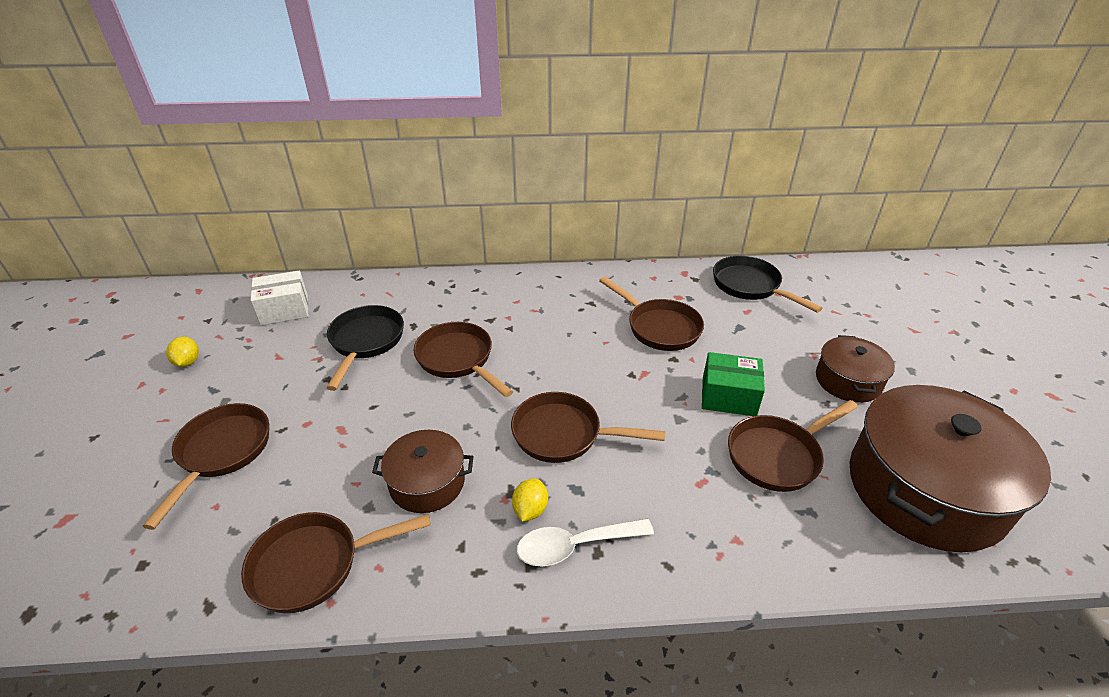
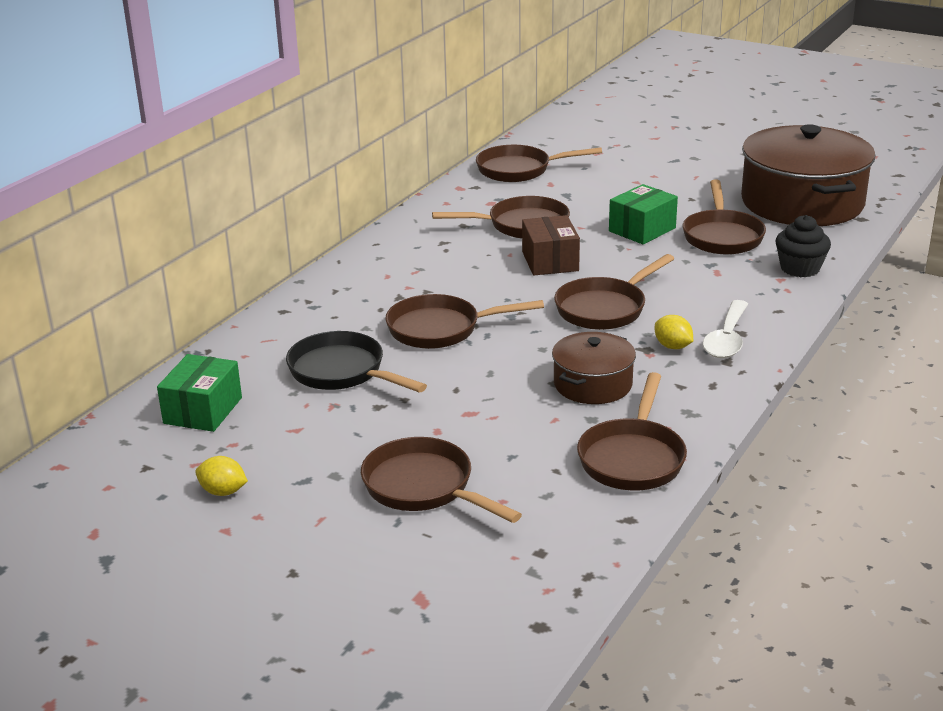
camera: 55 degrees left, 10 degrees down
(284, 310) = (203, 410): white box -> green box
(615, 368) = (550, 261): none -> brown box
(750, 286) = (519, 170): black pan -> brown pan
(776, 547) = (800, 268): none -> black cupcake
(848, 381) = (678, 182): brown pot -> none

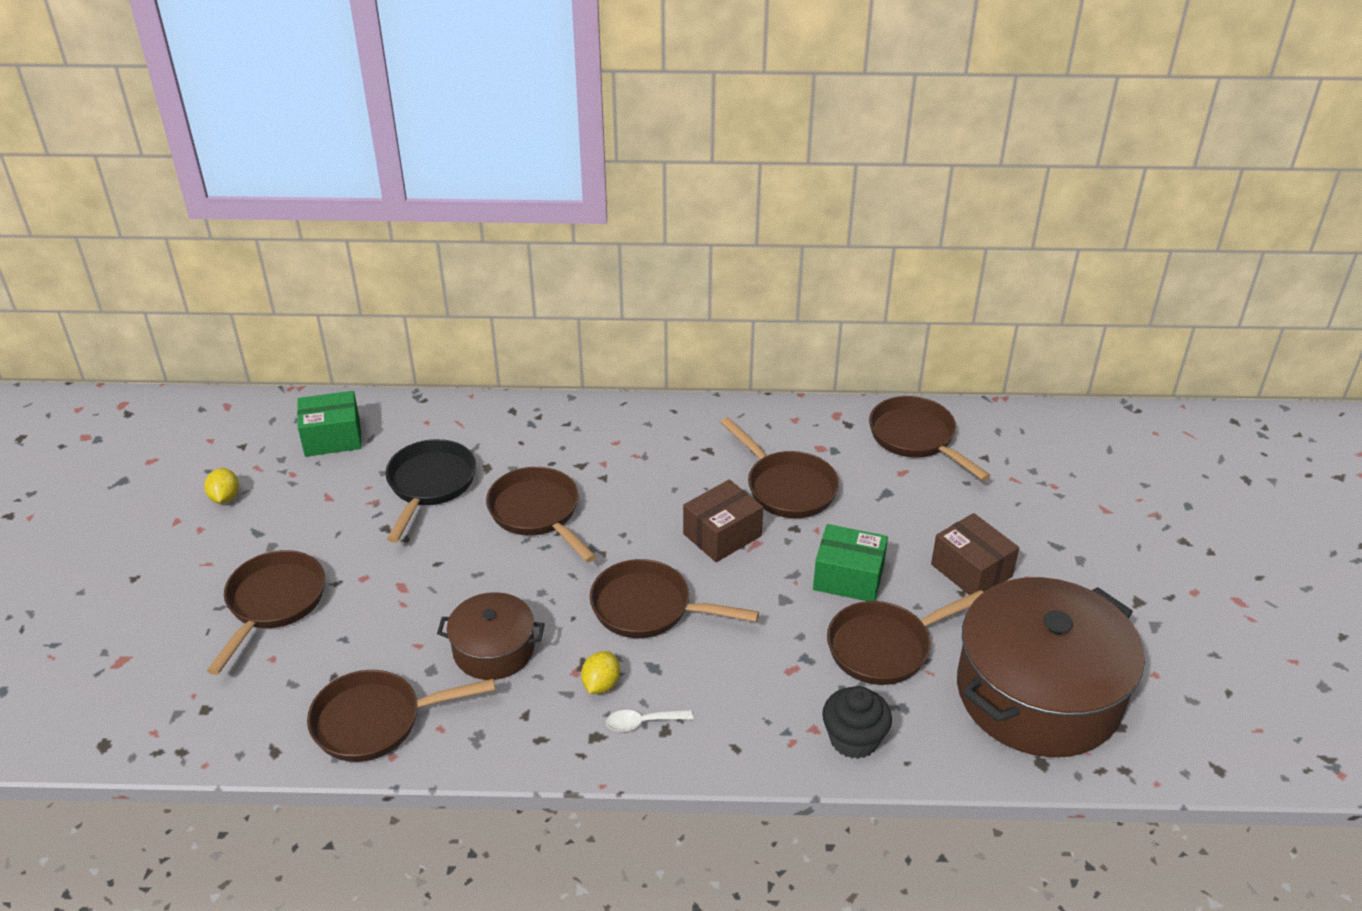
camera: 60 degrees right, 10 degrees up
(673, 190) = (971, 570): none -> brown box
(727, 339) = (642, 722): white spoon -> white spoon, size x0.60

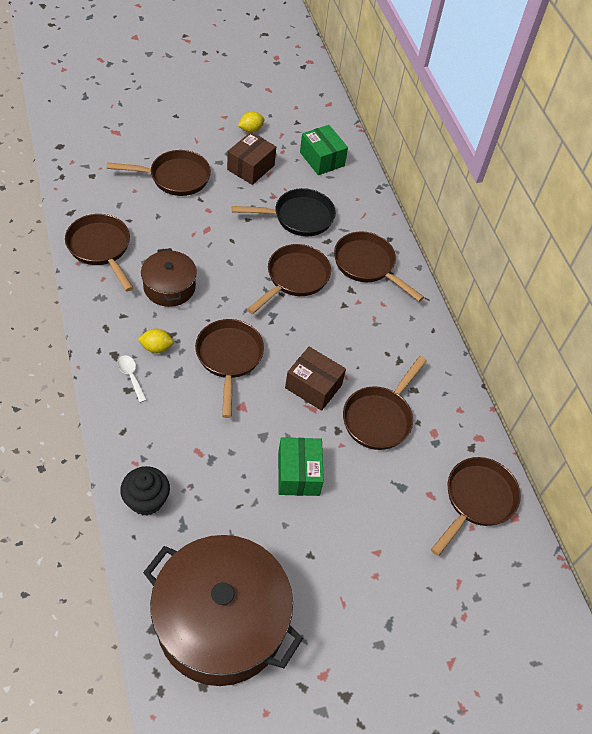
camera: 65 degrees right, 15 degrees up
(885, 647) = (236, 508): brown pan -> brown pan (367, 265)
(971, 570) = (336, 559): brown box -> brown box (250, 167)

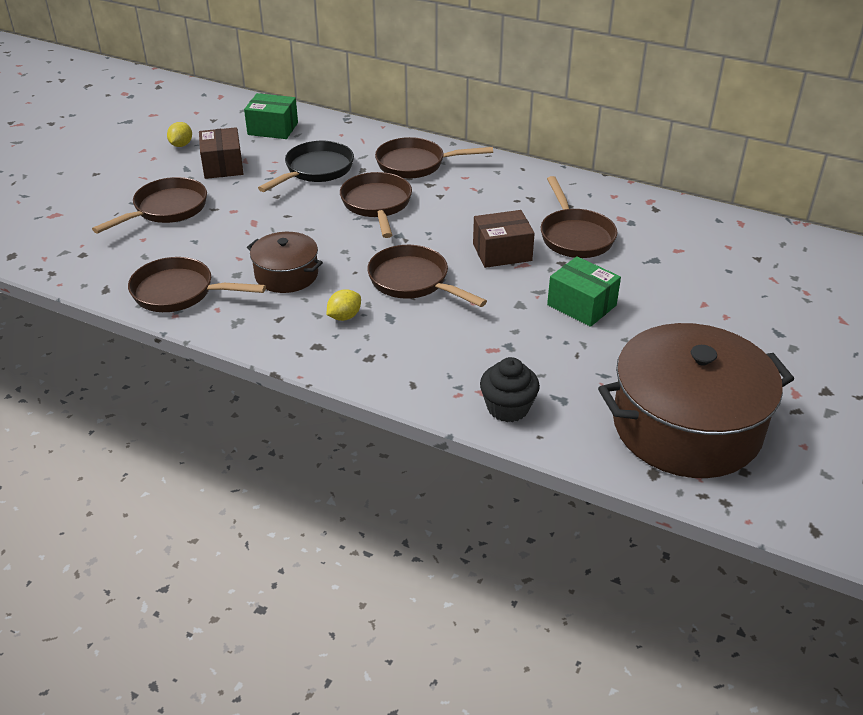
camera: 40 degrees left, 15 degrees down
(131, 376) = (356, 348): white spoon -> none
(476, 500) = (706, 231): brown pan -> none

